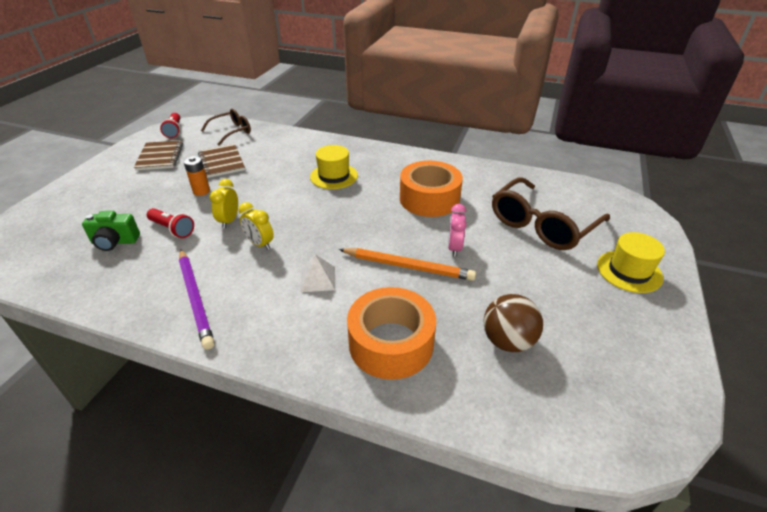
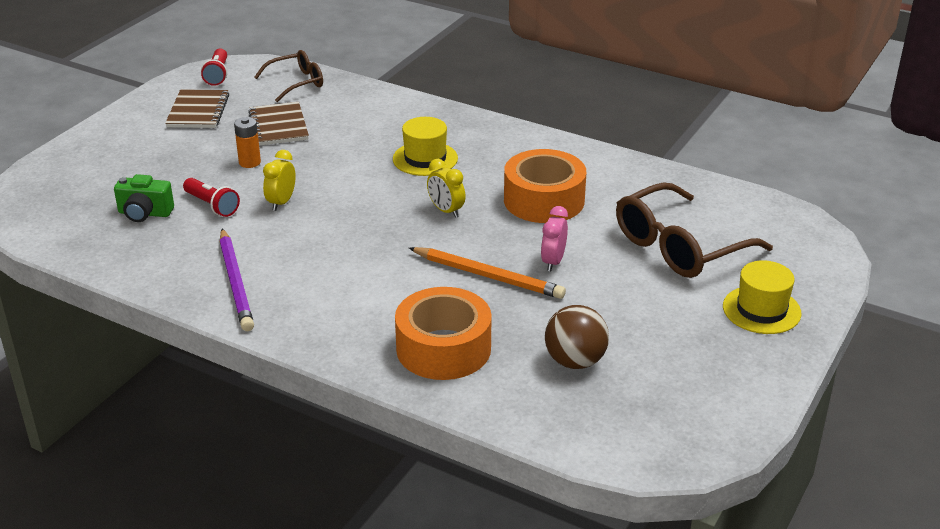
camera: 10 degrees right, 5 degrees down
(260, 244) = (315, 233): yellow clock -> yellow clock (446, 211)
(318, 279) = (377, 278): white pyramid -> none

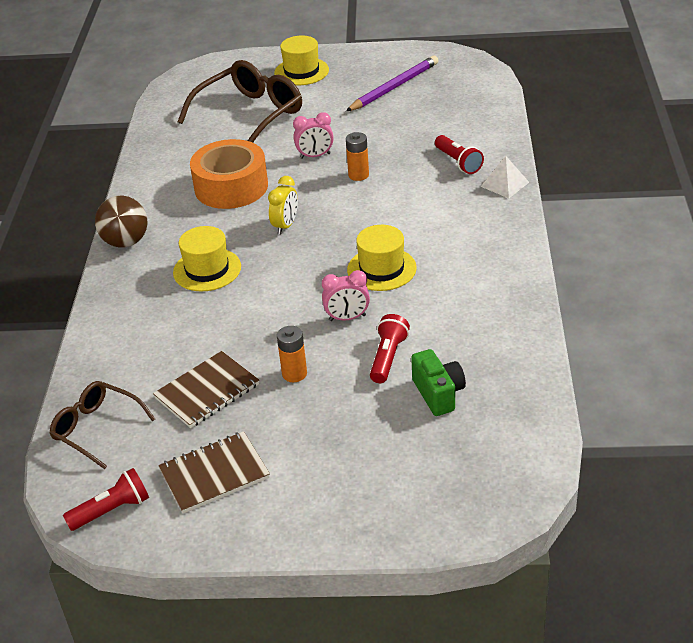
camera: 115 degrees left, 5 degrees up
(235, 282) = (481, 284): purple pencil -> purple pencil (394, 87)
(281, 202) = (347, 318): yellow clock -> pink clock
(322, 239) = (381, 269): none -> yellow hat
(368, 363) = (504, 184): none -> white pyramid
(443, 348) = (458, 162): orange tape -> red flashlight
(488, 276) = (358, 175): orange pencil -> orange battery
(575, 361) = (419, 114): brown ball -> brown ball (126, 242)
(680, 246) = (249, 115): brown glasses -> brown glasses turned 75 degrees counterclockwise

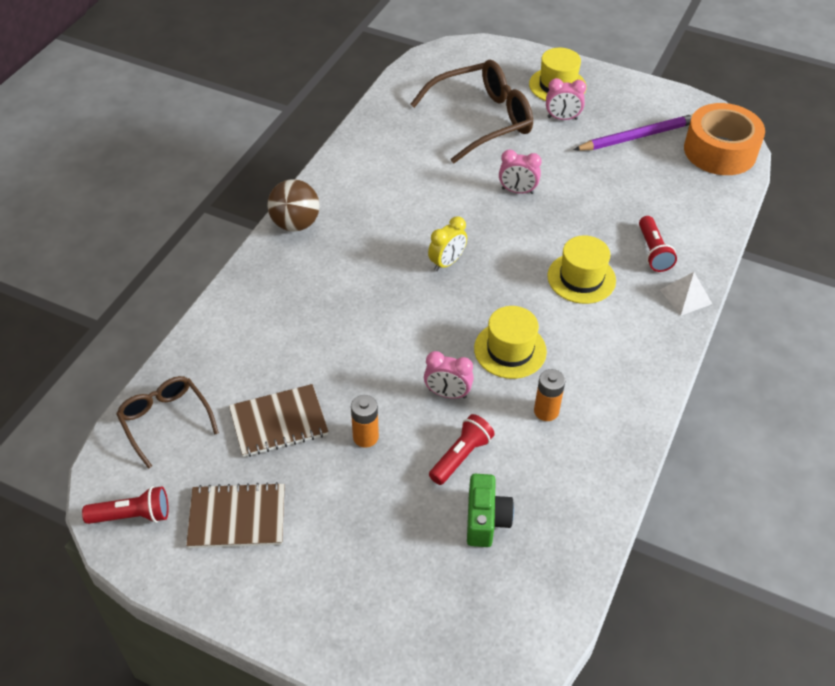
camera: 20 degrees right, 10 degrees up
(207, 270) = (350, 284): yellow hat -> yellow hat (581, 278)
(231, 187) = (421, 197): orange tape -> orange tape (720, 151)
(321, 93) = (562, 118): none -> pink clock
(358, 175) = (547, 230): orange battery -> orange battery (546, 411)

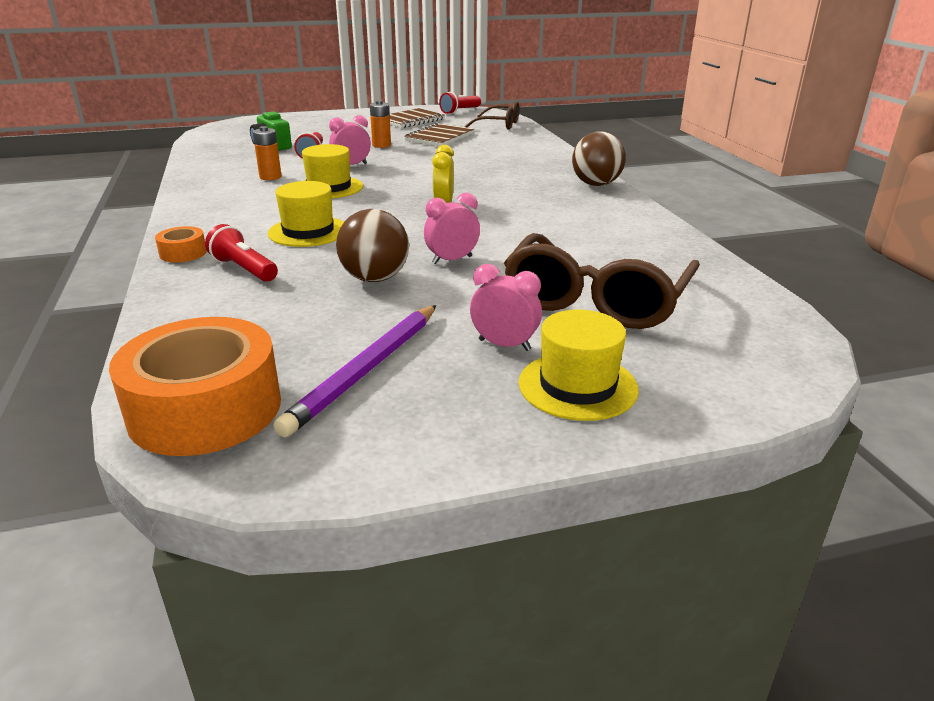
camera: 140 degrees right, 20 degrees down
(562, 118) = (504, 345): pink clock -> pink clock turned 60 degrees clockwise
(579, 198) = (375, 278): none -> brown ball
(685, 296) = (183, 253): white pyramid -> orange tape

